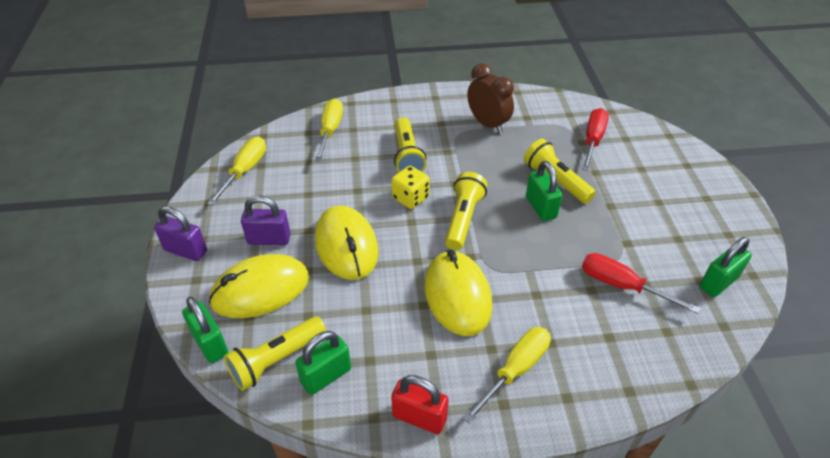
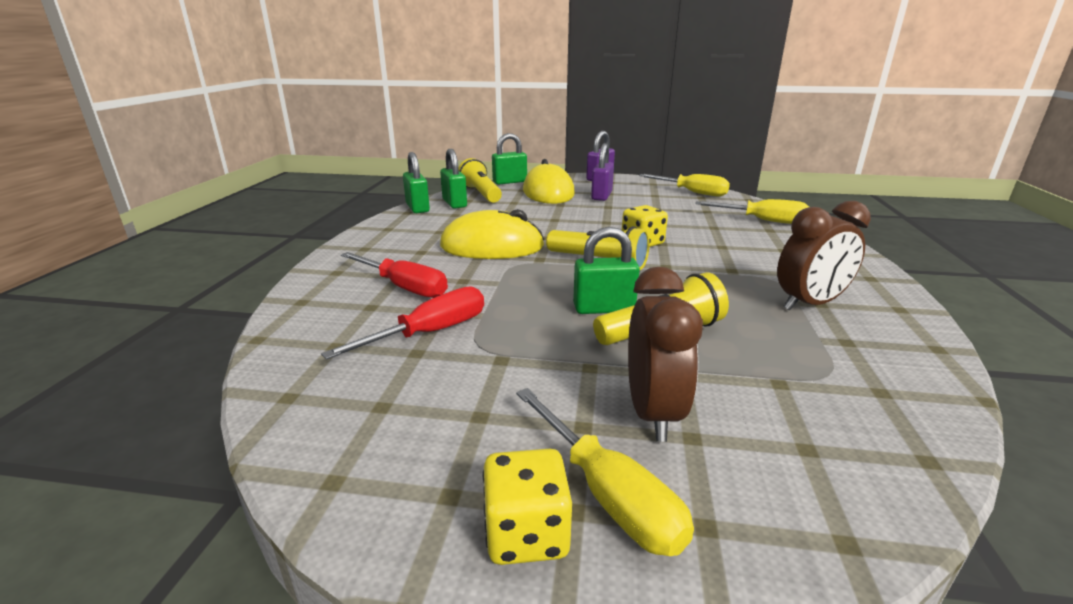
camera: 105 degrees right, 20 degrees down
(346, 246) = (581, 216): yellow mouse -> none
(407, 156) = (720, 248): yellow flashlight -> none
(419, 417) = (390, 222): red padlock -> none
(515, 370) = (388, 256): yellow screwdriver -> yellow screwdriver (608, 494)
(593, 140) = (787, 397): red screwdriver -> red screwdriver (404, 287)
(634, 180) = (653, 413): none -> brown clock
(718, 282) = (358, 424): green padlock -> green padlock (417, 208)
(727, 208) = (526, 534): none -> yellow dice

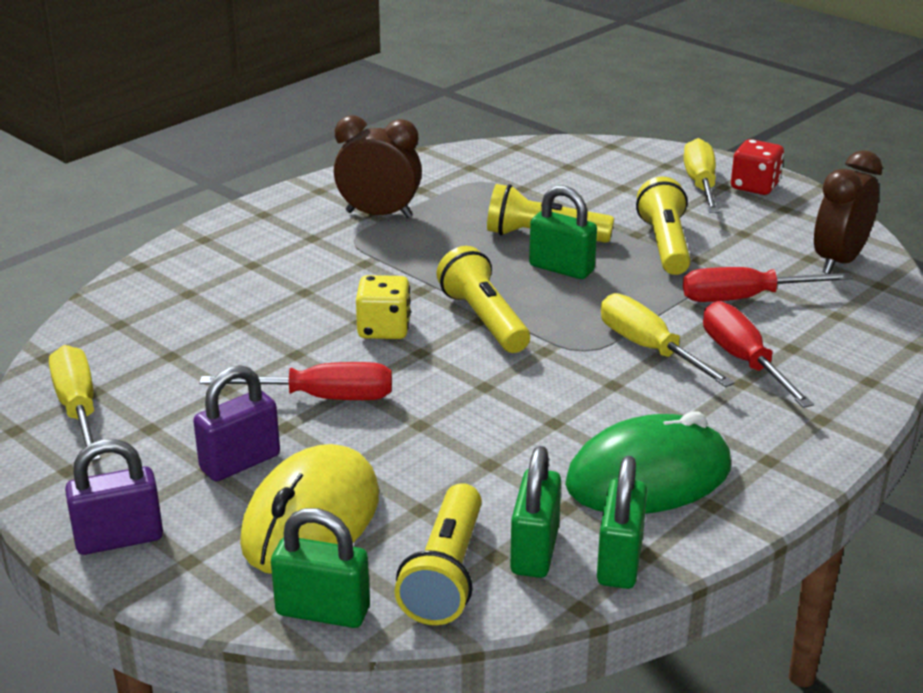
camera: 145 degrees left, 5 degrees up
(425, 229) = (649, 477): none -> green mouse
(492, 246) = (582, 393): yellow mouse -> none
(526, 534) = (754, 186): yellow dice -> red dice
(548, 363) = (665, 245): none -> yellow flashlight
(612, 215) = (322, 398): none -> red screwdriver
(653, 413) = (630, 201): brown clock -> brown clock (839, 261)
(763, 220) = (154, 308): yellow screwdriver -> yellow screwdriver (648, 348)

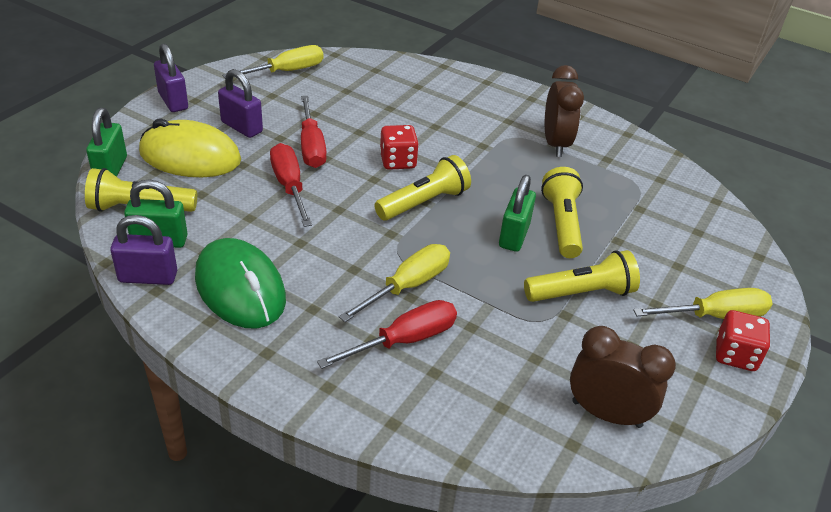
camera: 75 degrees right, 10 degrees up
(384, 329) = (398, 161): yellow dice -> red dice
(619, 561) = (148, 277): green padlock -> purple padlock
(744, 298) = (507, 343): red screwdriver -> red screwdriver (289, 186)

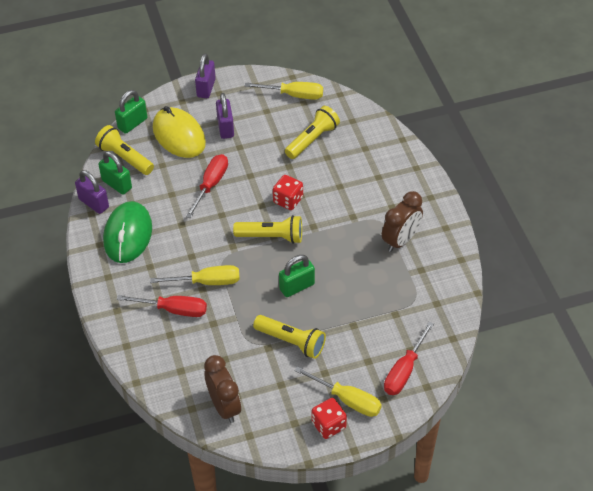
camera: 45 degrees right, 10 degrees up
(311, 147) = (250, 163): red screwdriver -> red screwdriver (404, 371)
(562, 224) = (333, 296): yellow flashlight -> yellow flashlight (312, 140)

